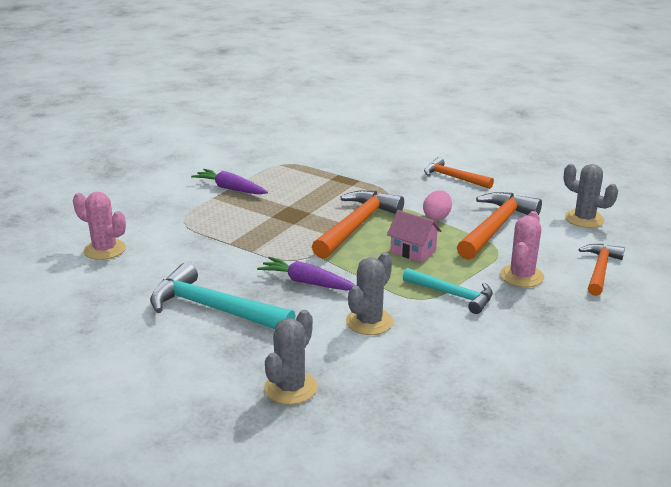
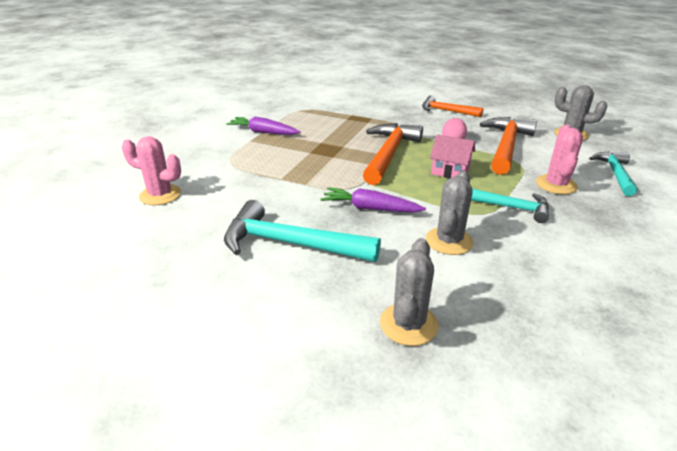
camera: 10 degrees left, 5 degrees up
(600, 270) = (615, 173): orange hammer -> turquoise hammer

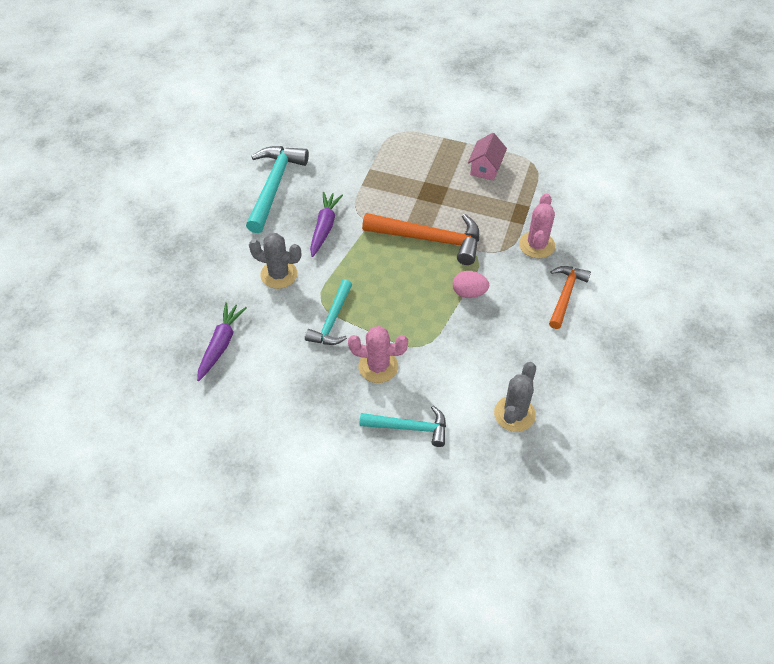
camera: 85 degrees right, 20 degrees up
(160, 195) = (336, 107): pink cactus -> pink cactus (536, 245)
(263, 132) = (465, 143): purple carrot -> purple carrot (221, 344)
(408, 324) = (191, 248): grey cactus -> none
(450, 171) = (397, 285): pink house -> pink house (485, 168)
(506, 146) = (466, 340): orange hammer -> none

